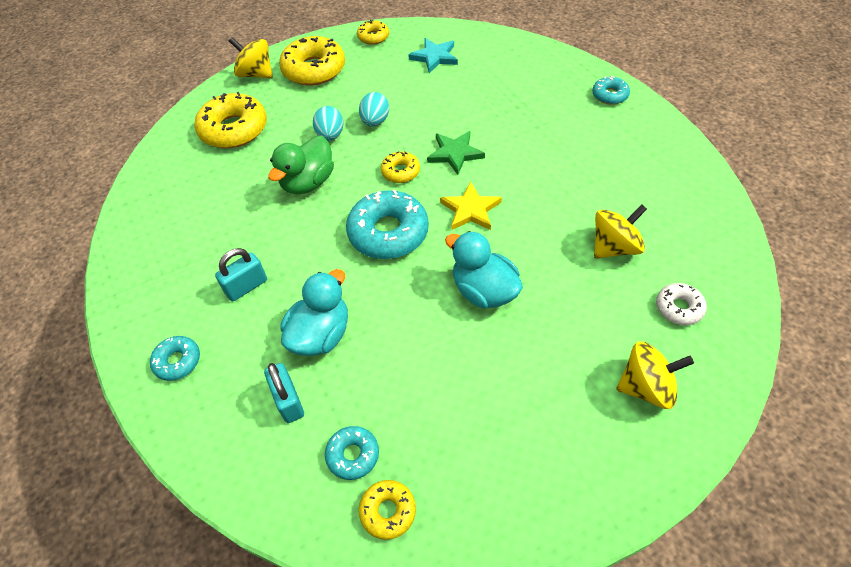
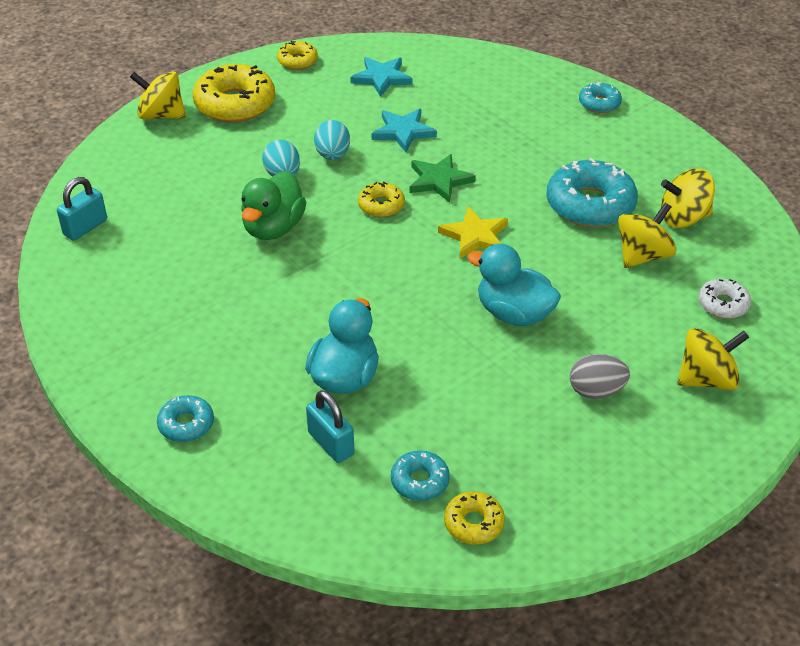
camera: 15 degrees left, 10 degrees down
(234, 129) = (157, 179): yellow donut -> none
(246, 286) = (239, 342): turquoise padlock -> turquoise padlock (85, 227)
(388, 232) = (388, 269): turquoise donut -> turquoise donut (590, 205)
(438, 106) = (403, 132): none -> turquoise star
(538, 384) = (596, 391): none -> grey egg
(660, 214) = (683, 218): none -> yellow spinning top

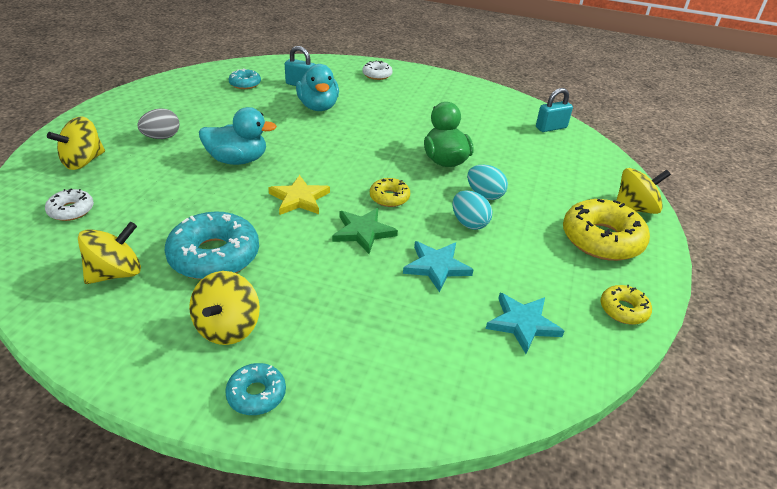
camera: 145 degrees right, 5 degrees down
(85, 227) = (551, 128): turquoise padlock -> turquoise padlock turned 60 degrees clockwise
(186, 424) = (377, 75): turquoise donut -> white donut
(473, 523) = (208, 78): yellow donut -> none
(642, 256) = (150, 226): yellow spinning top -> yellow spinning top (228, 327)

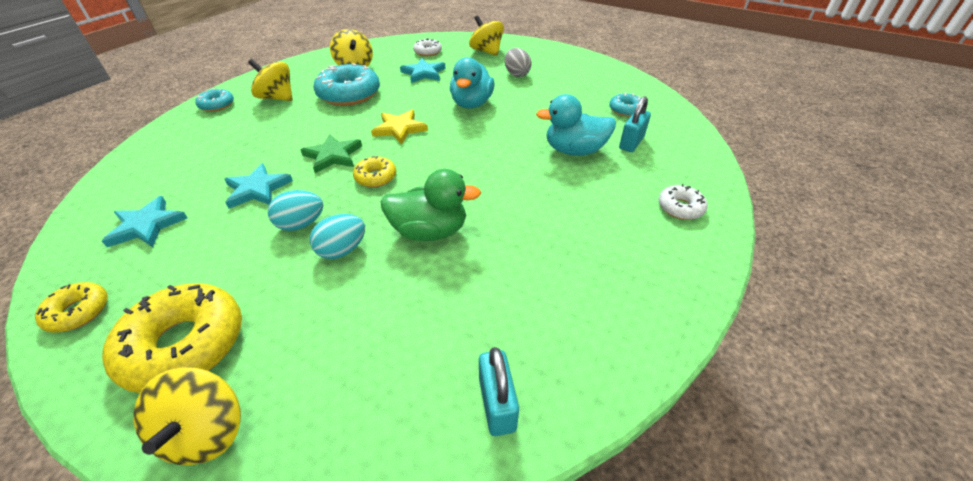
camera: 105 degrees right, 5 degrees up
(150, 203) = (423, 73): none -> turquoise star

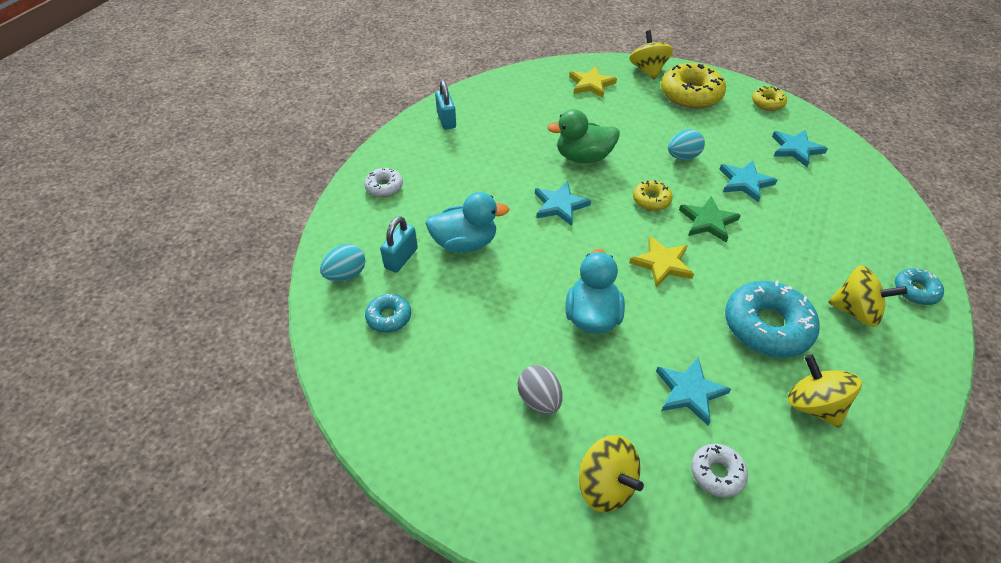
camera: 175 degrees right, 5 degrees up
(342, 250) = (639, 142): turquoise egg -> turquoise egg (346, 274)
(353, 390) = (591, 84): none -> yellow star
(476, 177) = (560, 205): none -> turquoise star
(497, 404) = (521, 84): turquoise padlock -> turquoise padlock (446, 120)

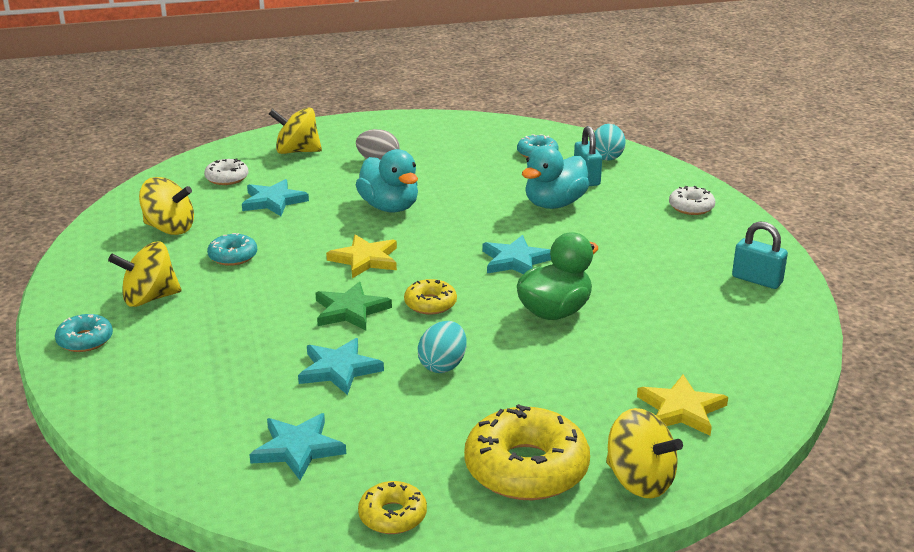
camera: 140 degrees right, 20 degrees down
(767, 326) = (233, 256): turquoise donut -> turquoise donut, size x0.52

